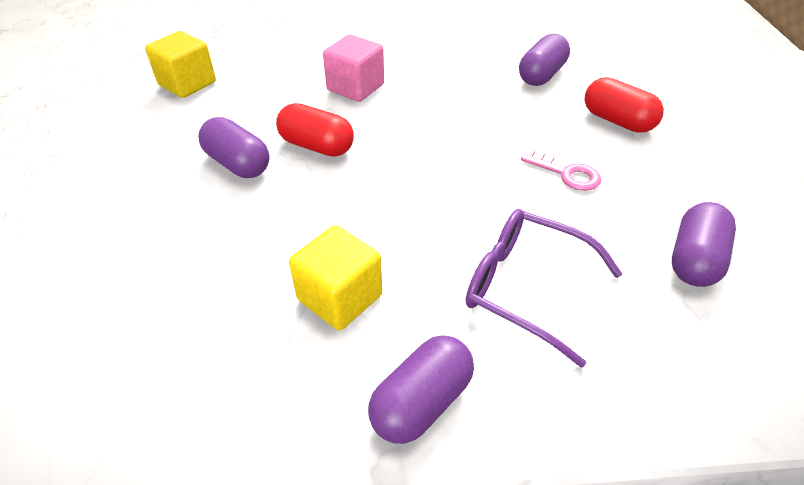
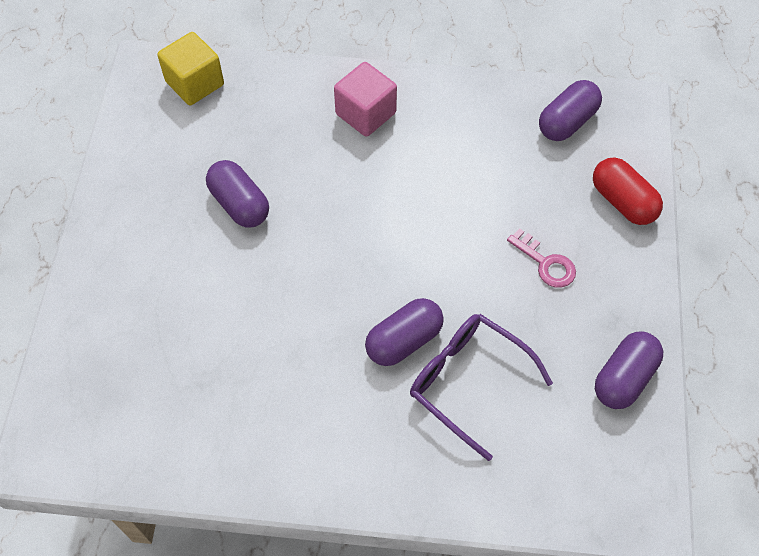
camera: 10 degrees right, 15 degrees up
(317, 146) = (315, 192): red capsule -> none
(340, 297) = (313, 366): yellow cube -> none
(421, 402) = (360, 467): purple capsule -> purple capsule (404, 341)

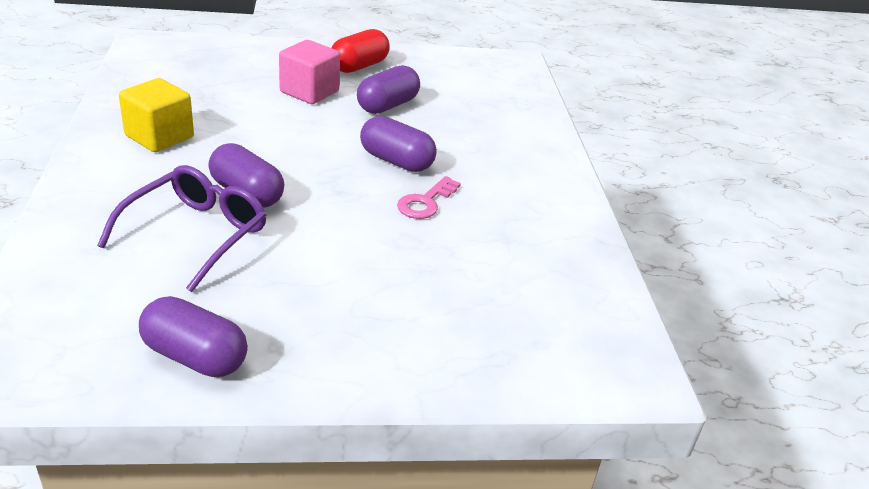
camera: 75 degrees right, 25 degrees down
(195, 83) = (510, 81): yellow cube -> yellow cube (159, 137)
(365, 113) = (519, 165): pink cube -> pink cube (309, 92)
(546, 263) = (357, 290): pink key -> pink key (425, 202)
(567, 122) = (579, 309): purple capsule -> purple capsule (396, 161)
(622, 201) = (469, 360): red capsule -> red capsule (359, 66)

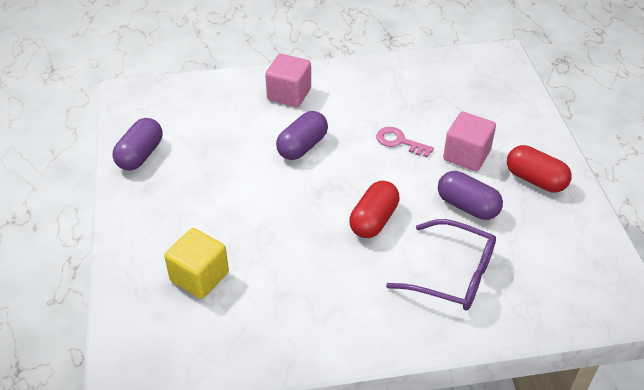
camera: 90 degrees right, 10 degrees up
(123, 192) = (289, 94): none -> pink cube
(159, 137) = (360, 93): yellow cube -> yellow cube (199, 276)
(197, 233) = (252, 133): purple glasses -> purple glasses (454, 275)
(396, 161) = (373, 220): purple capsule -> red capsule
(425, 202) = (317, 242): pink key -> pink key (399, 142)

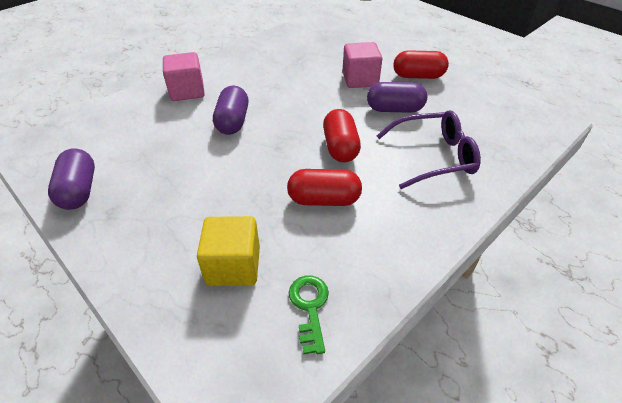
camera: 35 degrees left, 0 degrees up
(225, 338) = (309, 307): none -> green key
(313, 261) = (324, 200): none -> red capsule
(399, 142) = (305, 89): pink key -> none

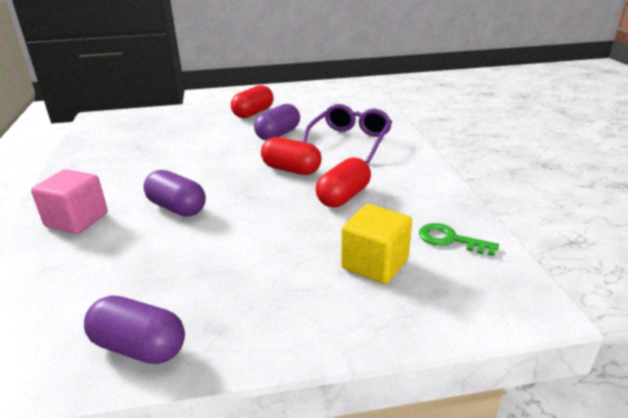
camera: 55 degrees left, 15 degrees down
(360, 79) = (219, 133): pink cube -> none

